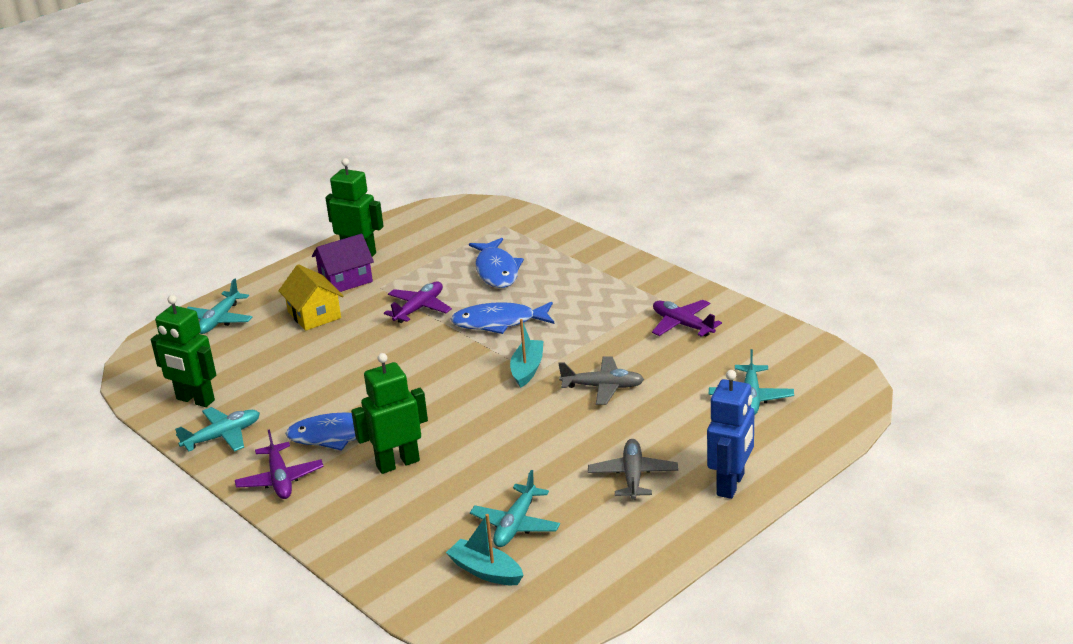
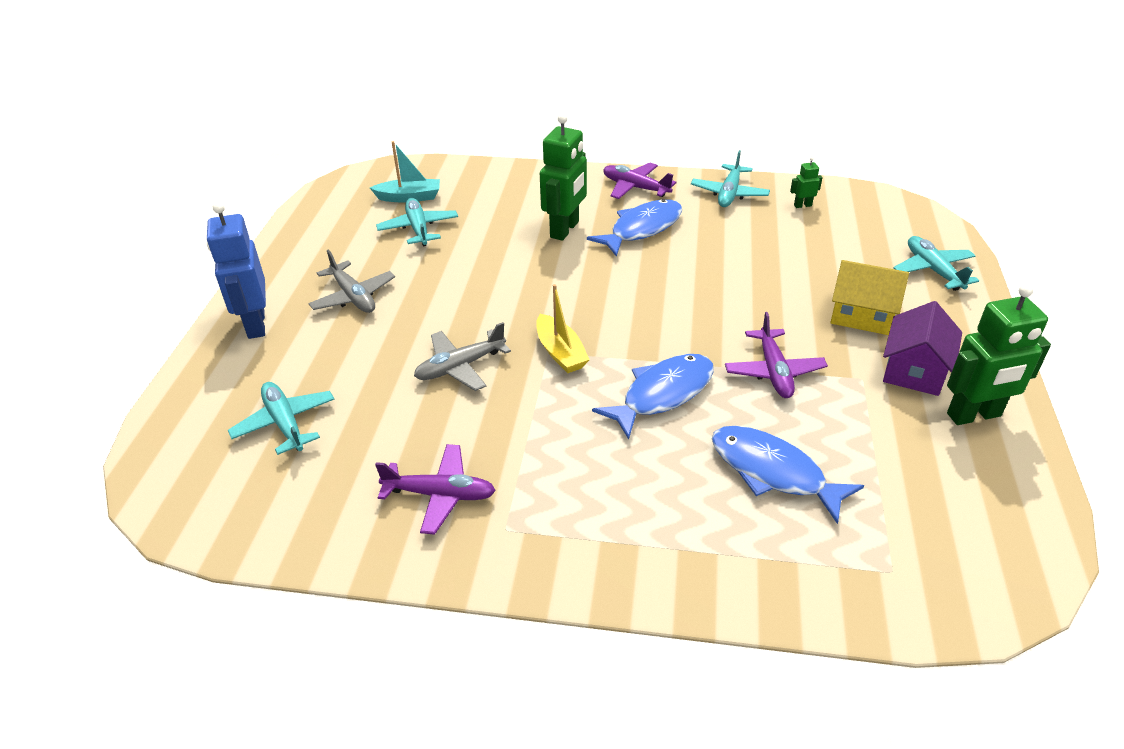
camera: 140 degrees right, 10 degrees up
(195, 400) = (802, 205): green robot -> green robot, size x0.45
(527, 369) = (560, 352): turquoise boat -> yellow boat

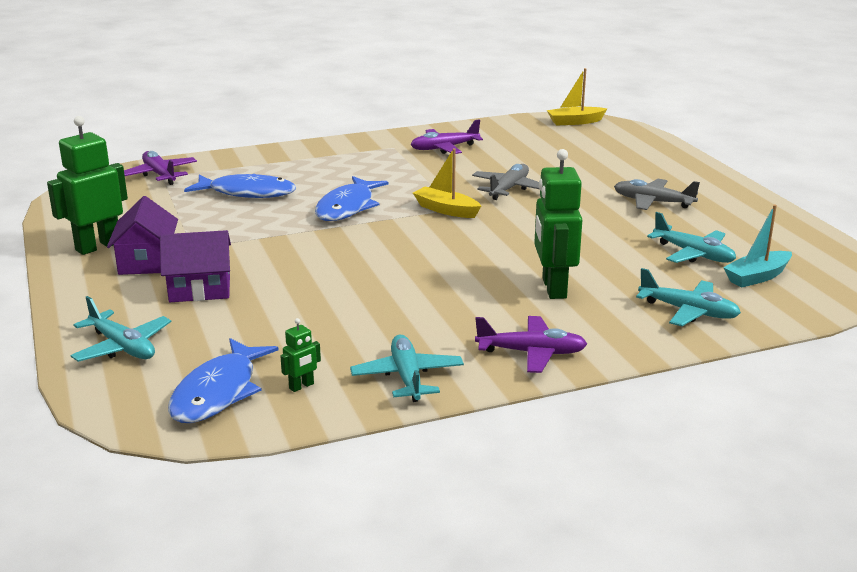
camera: 150 degrees right, 15 degrees down
(183, 502) = (575, 122): none -> yellow boat
(255, 324) = (688, 175): blue robot -> none
(285, 423) = (576, 149): turquoise plane -> turquoise plane (688, 311)
(642, 229) = (474, 309): blue fish -> blue fish (218, 392)
(774, 371) = (268, 236): purple plane -> purple plane (160, 175)
(862, 315) = (200, 289): yellow house -> purple house

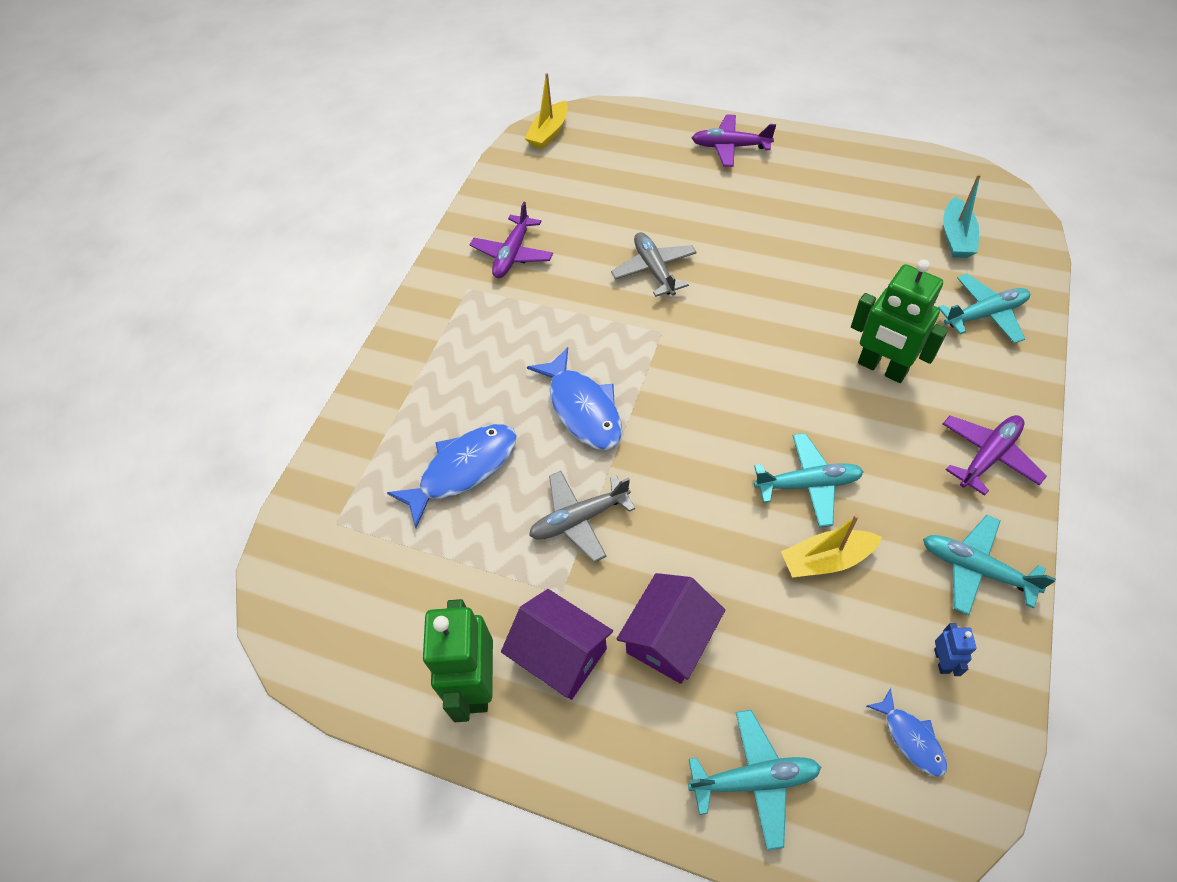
camera: 45 degrees left, 30 degrees up
(160, 175) = (328, 523): purple plane -> purple plane (730, 147)
(218, 392) = (911, 738): blue fish -> blue fish, size x0.52
(301, 386) = (942, 661): green robot -> blue robot
(446, 210) = (659, 340): yellow boat -> yellow boat (826, 560)
(653, 202) = (770, 201): grey plane -> grey plane (579, 519)
(693, 254) = (888, 244): turquoise plane -> turquoise plane (808, 484)

